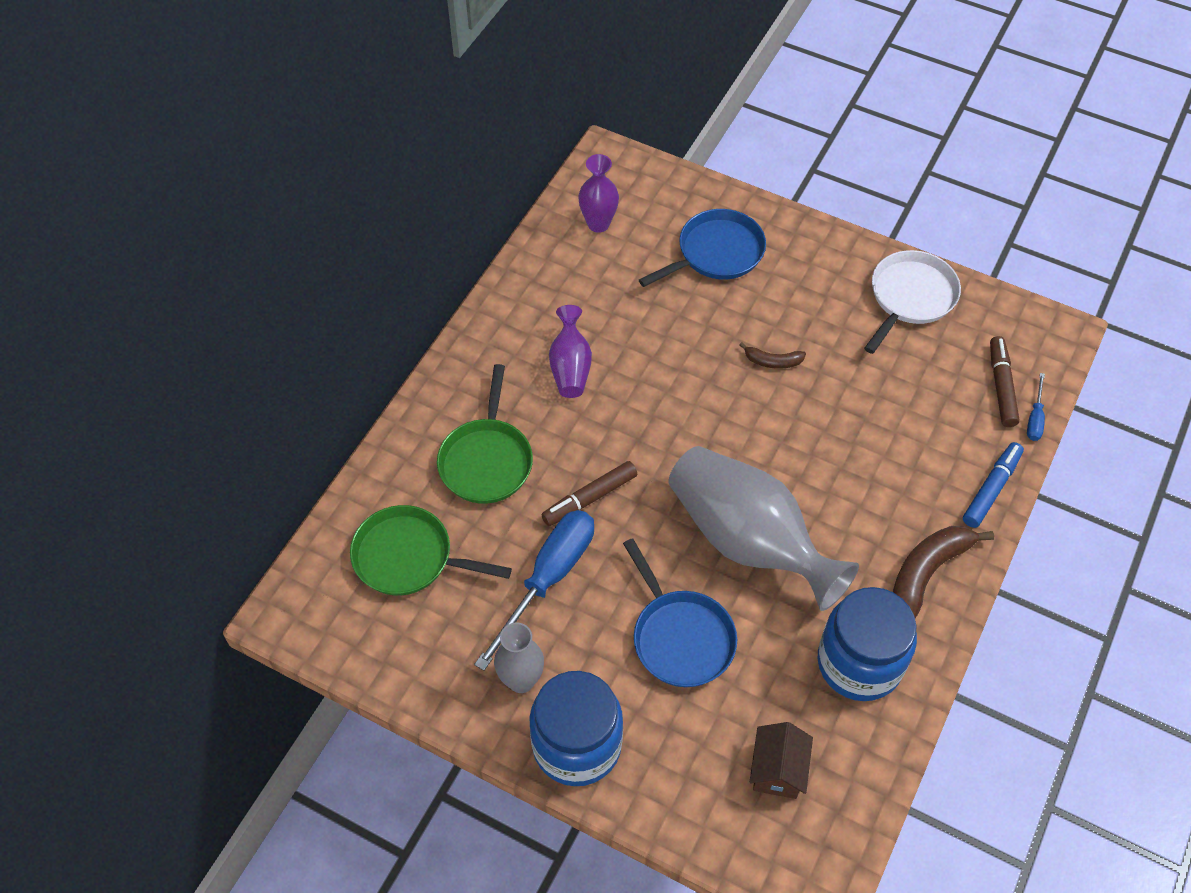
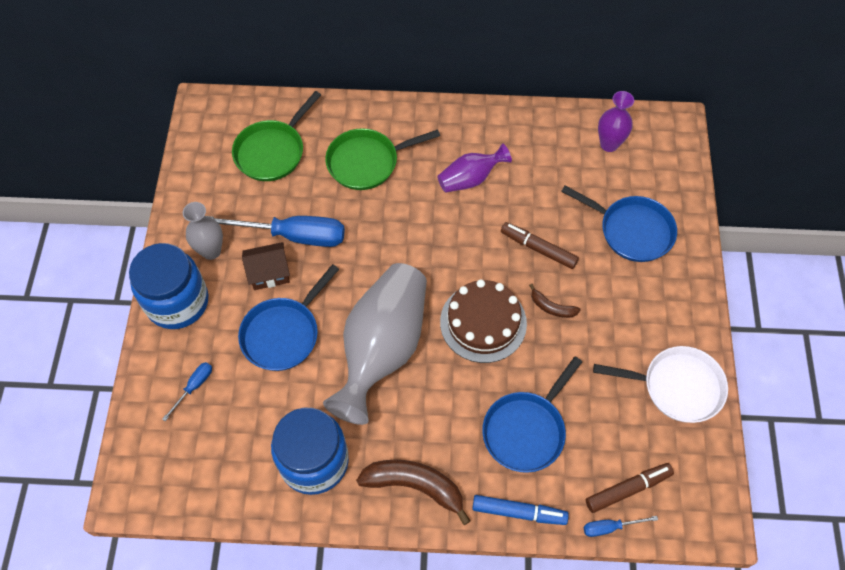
camera: 65 degrees right, 5 degrees up
(409, 557) = (272, 151): green pan -> green pan turned 135 degrees counterclockwise
(589, 498) = (367, 234): brown marker -> brown marker (538, 248)
(707, 764) = (194, 387): none -> blue screwdriver
(761, 431) = (483, 322): none -> brown cake
(772, 361) = (552, 307): brown banana -> brown banana turned 45 degrees counterclockwise
(777, 770) = (206, 434): brown house -> brown house (269, 273)
(904, 444) = (526, 430): none -> blue pan

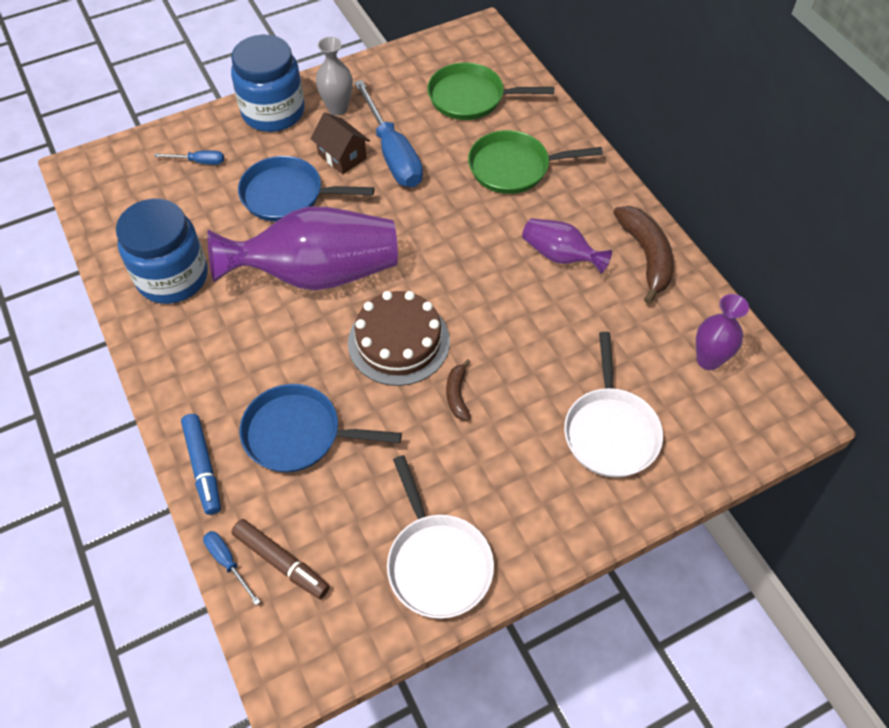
camera: 60 degrees right, 5 degrees down
(367, 162) = (514, 167): green pan -> green pan turned 45 degrees counterclockwise
(382, 348) = (317, 274): grey vase -> purple vase
(415, 486) = (187, 365): brown banana -> brown banana (646, 256)
(538, 248) = (520, 351): brown marker -> none
(631, 230) = (610, 431): blue pan -> white pan

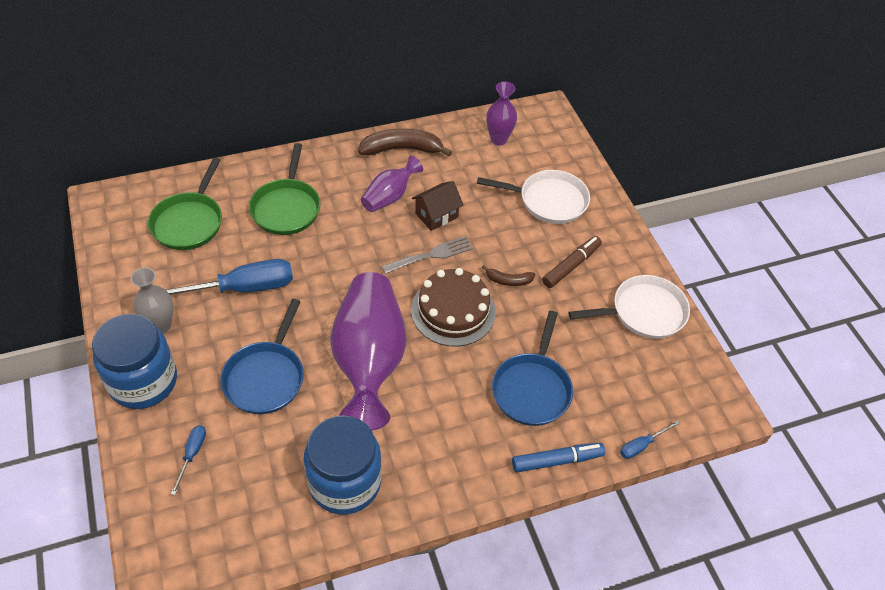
camera: 85 degrees left, 5 degrees down
(281, 562) = (642, 408): brown marker -> brown marker (571, 266)
(342, 156) = (229, 328): brown house -> brown house (436, 215)
(478, 310) = (431, 255): none -> grey fork

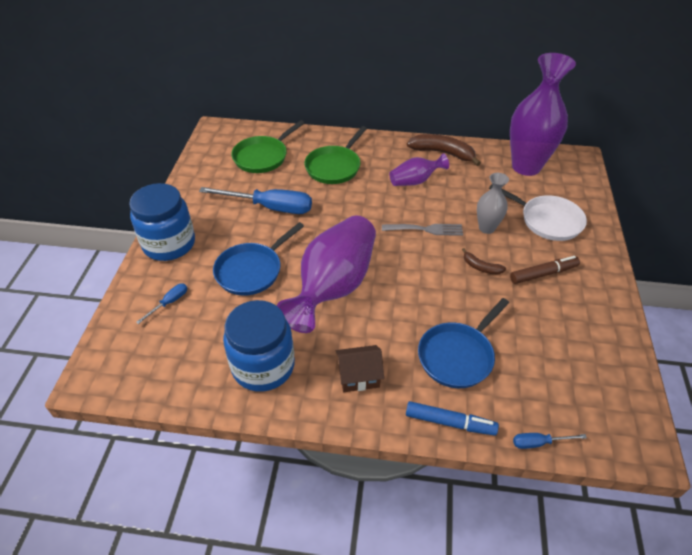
camera: 30 degrees right, 5 degrees down
(161, 325) = (203, 213): grey vase -> grey vase (486, 228)
(436, 215) = (445, 203): brown house -> brown house (359, 376)
(453, 311) = (421, 274): brown cake -> none
(498, 139) = (526, 166): purple vase -> purple vase, size x1.99
(643, 312) = (595, 332): white pan -> none

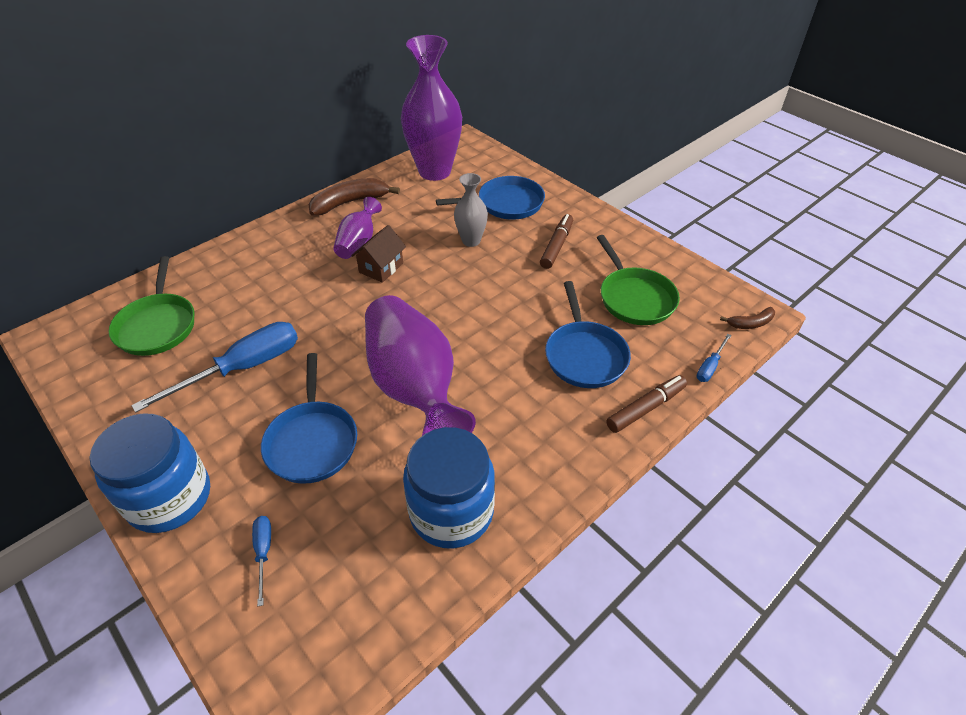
camera: 50 degrees left, 0 degrees up
(334, 167) = (259, 281): green pan -> green pan (634, 298)
(359, 376) = (540, 440): brown house -> brown house (381, 268)
(426, 229) = (425, 277): grey fork -> none
(450, 422) = (645, 408): blue marker -> brown marker
(481, 267) = (508, 274): brown banana -> brown banana (750, 323)
(547, 220) = (506, 204): white pan -> blue pan

